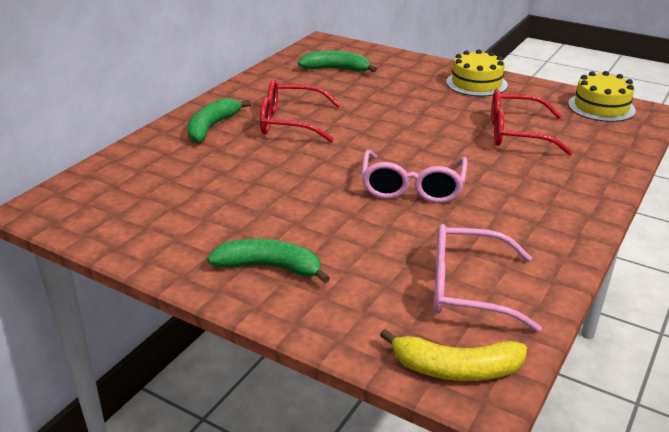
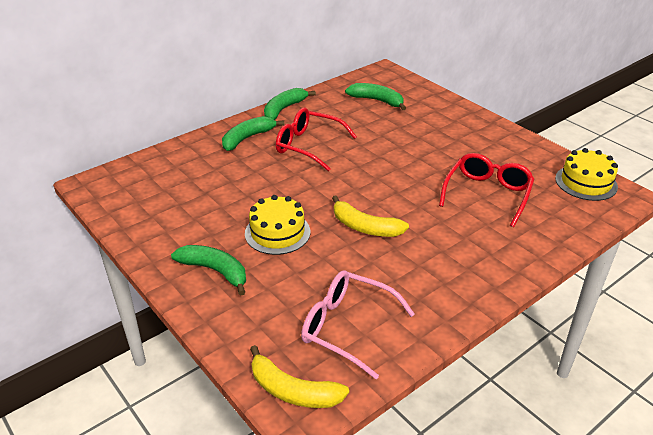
camera: 20 degrees right, 5 degrees up
(235, 92) = (284, 109): none -> green banana
(412, 187) = (364, 227): pink glasses -> yellow banana
(476, 83) = (487, 136): yellow cake -> yellow cake (277, 232)
(516, 133) = (487, 194): red glasses -> red glasses turned 90 degrees clockwise

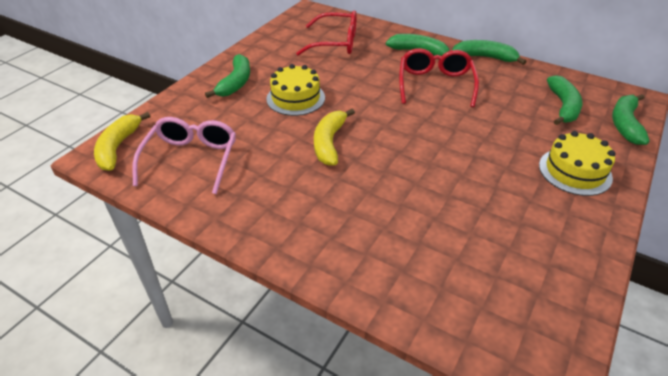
camera: 70 degrees right, 5 degrees up
(411, 86) = (625, 124): none -> green banana
(487, 194) = (444, 221): red glasses -> red glasses (336, 43)
(586, 182) = (547, 322): yellow cake -> yellow cake (575, 171)

